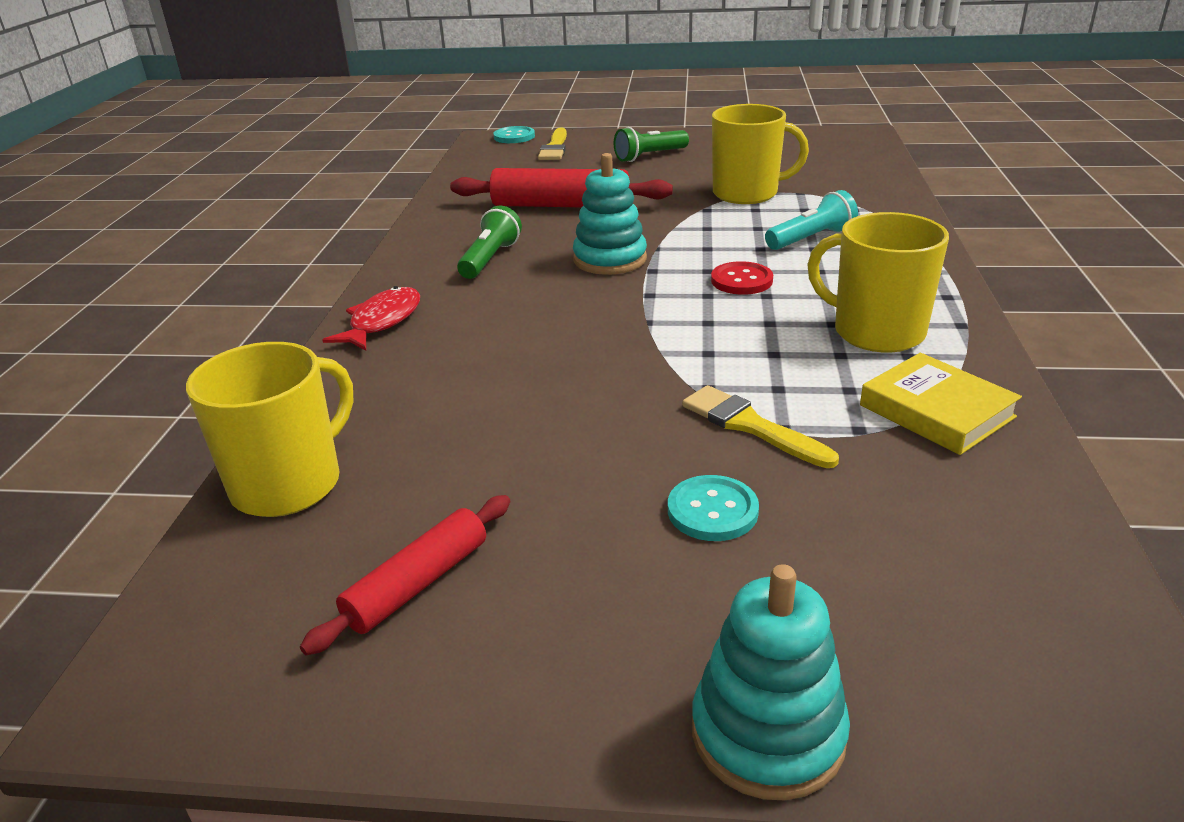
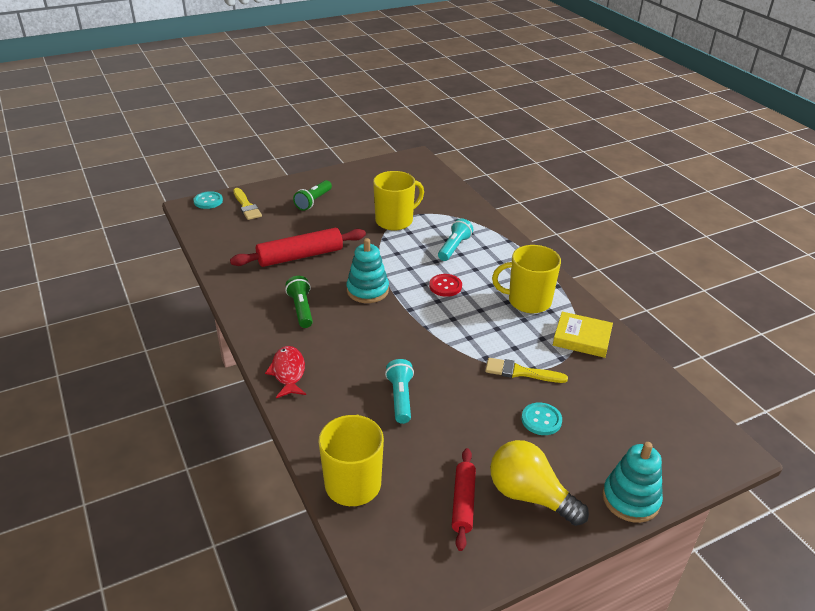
camera: 35 degrees left, 5 degrees up
(498, 398) = (400, 398): none -> turquoise flashlight
(551, 626) = (530, 495): none -> yellow light bulb

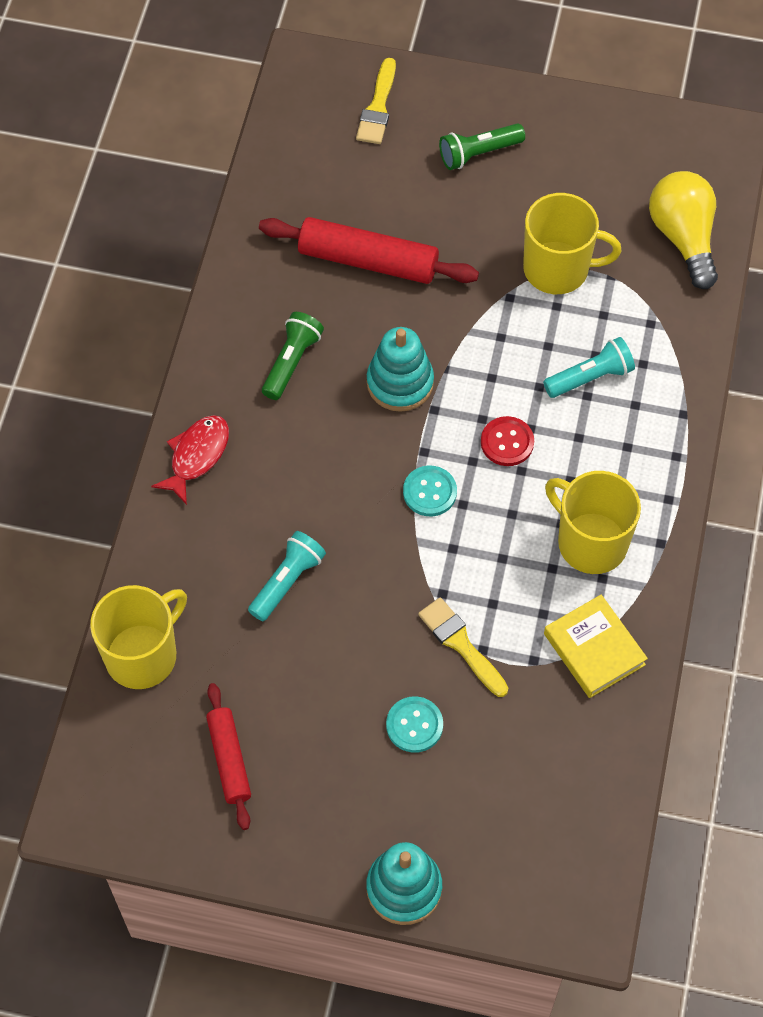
camera: 40 degrees right, 25 degrees up
(208, 201) = (334, 64): turquoise button -> turquoise button (429, 492)
(463, 502) = (229, 760): red rolling pin -> red rolling pin turned 60 degrees counterclockwise
(530, 495) = (304, 803): yellow light bulb -> yellow light bulb (683, 237)

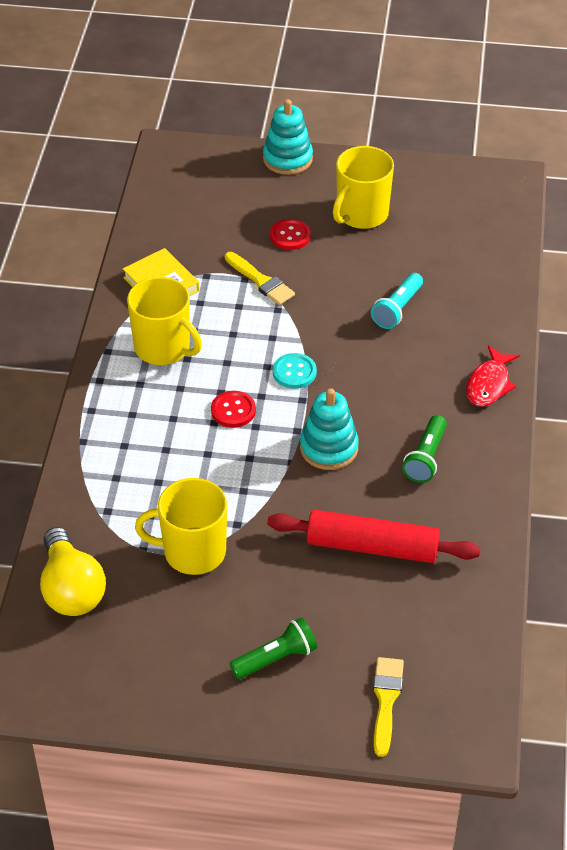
camera: 175 degrees right, 15 degrees down
(142, 655) = (494, 261): yellow mug -> yellow mug (361, 214)
(229, 760) = (417, 211): red rolling pin -> none
(414, 725) = (290, 236): turquoise button -> red button
(590, 377) = (163, 463): turquoise flashlight -> none

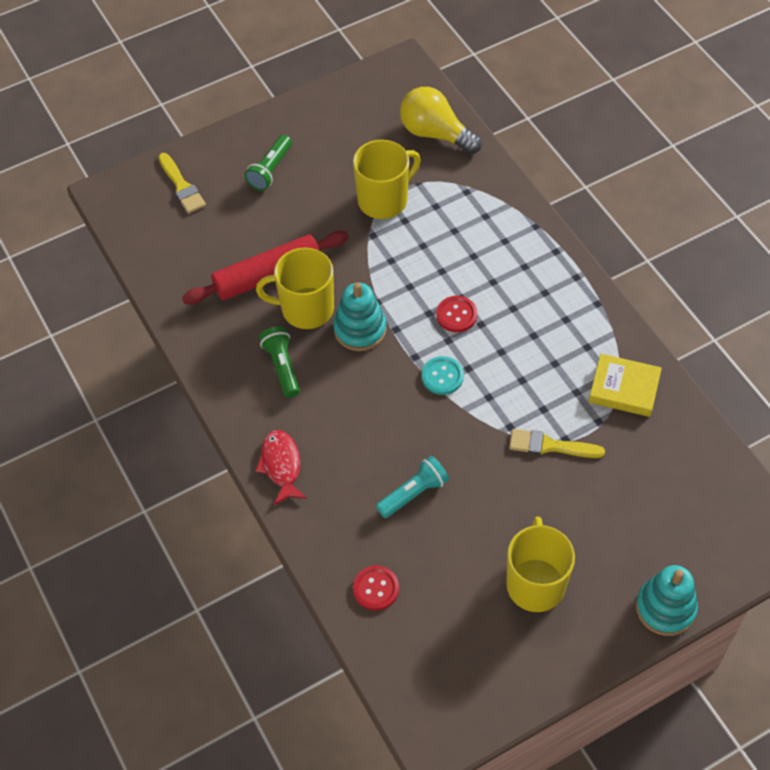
camera: 145 degrees right, 10 degrees up
(163, 348) = (560, 332): yellow mug -> yellow mug (306, 309)
(290, 236) = (573, 512): red button -> red button (376, 589)
(397, 309) = (413, 493): turquoise flashlight -> turquoise flashlight turned 60 degrees clockwise

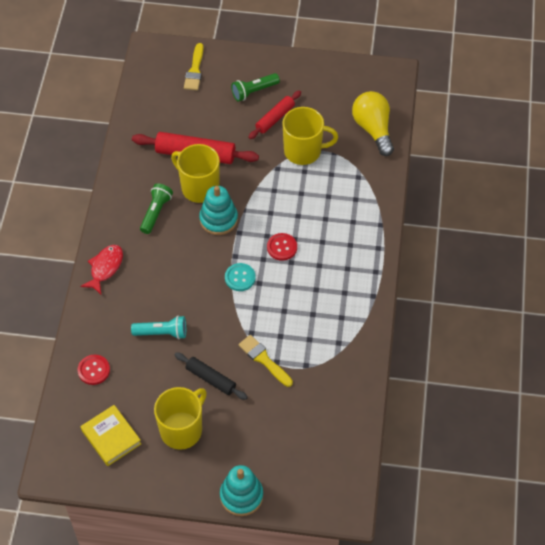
camera: 35 degrees right, 0 degrees up
(320, 185) = (275, 118): none -> red rolling pin
(514, 506) = (211, 379): none -> black rolling pin
(624, 388) = (340, 356): yellow book -> yellow book (111, 437)

